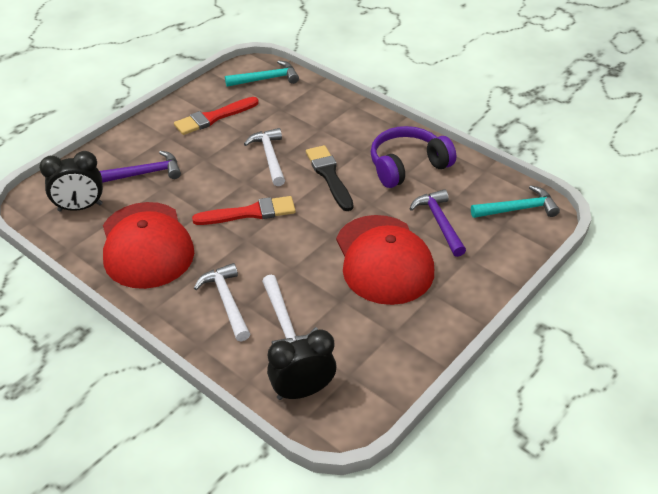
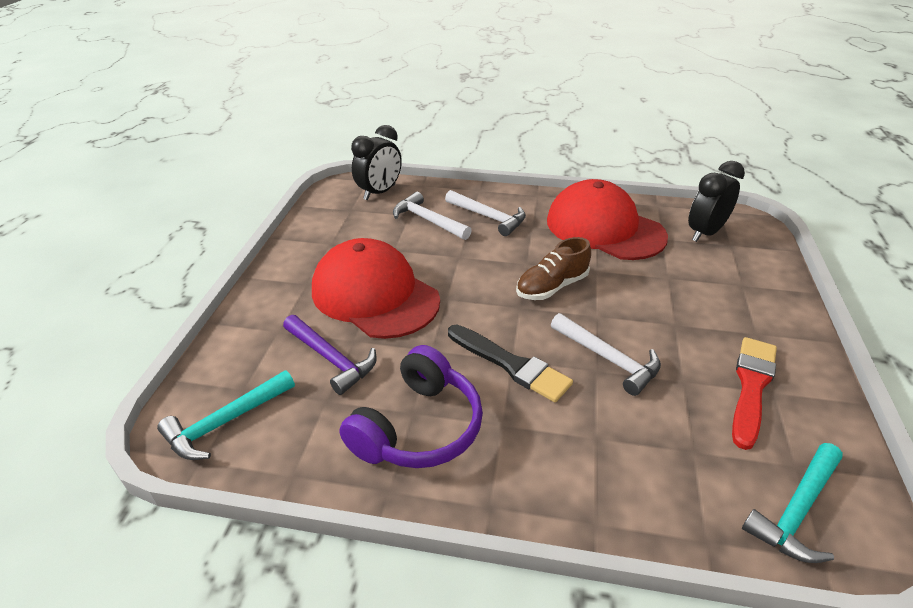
camera: 150 degrees right, 5 degrees down
(145, 173) = (705, 283): purple hammer -> none
(250, 213) = (551, 287): red brush -> brown shoe

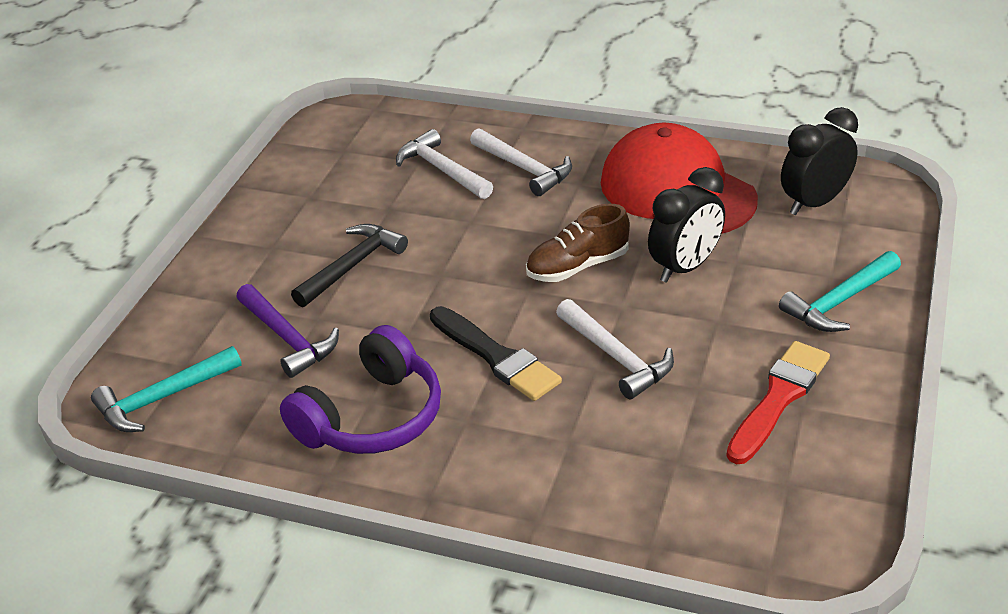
camera: 10 degrees right, 0 degrees up
(375, 295) = (352, 266): red cap -> black hammer
(380, 192) = (386, 127): black clock -> black clock (685, 267)
(796, 511) = (763, 526): turquoise hammer -> turquoise hammer (839, 302)

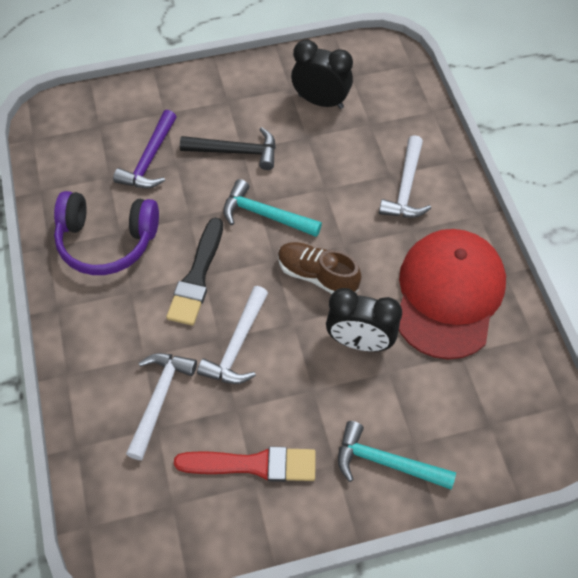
camera: 55 degrees right, 20 degrees up
(162, 399) = (66, 133): turquoise hammer -> turquoise hammer (265, 215)
(441, 170) = (369, 141): white hammer -> white hammer (159, 399)
(814, 203) = (499, 395): black clock -> black clock (321, 101)

